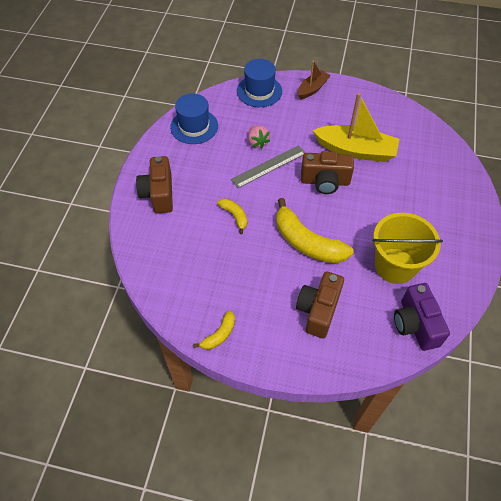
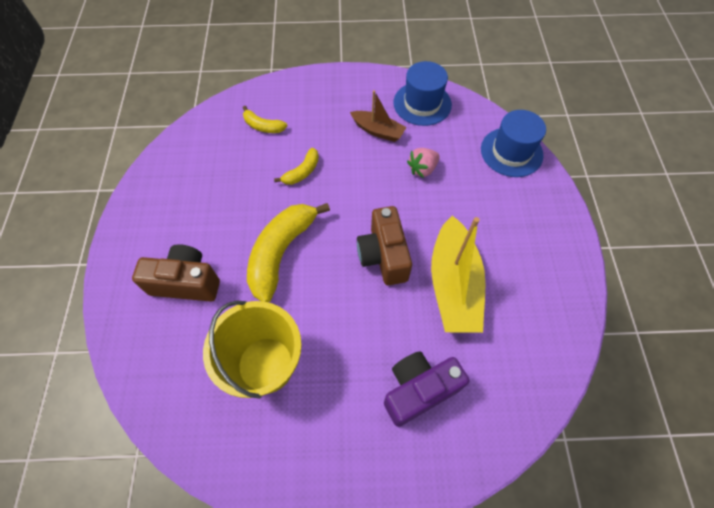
camera: 75 degrees right, 5 degrees up
(158, 194) = (314, 99): brown camera -> none
(219, 334) = (147, 193): yellow banana -> yellow banana (263, 126)
(268, 166) = (387, 189): grey ruler -> none
(312, 89) = (547, 210): brown boat -> brown boat (378, 131)
(415, 324) = (177, 403): purple camera -> purple camera (418, 390)

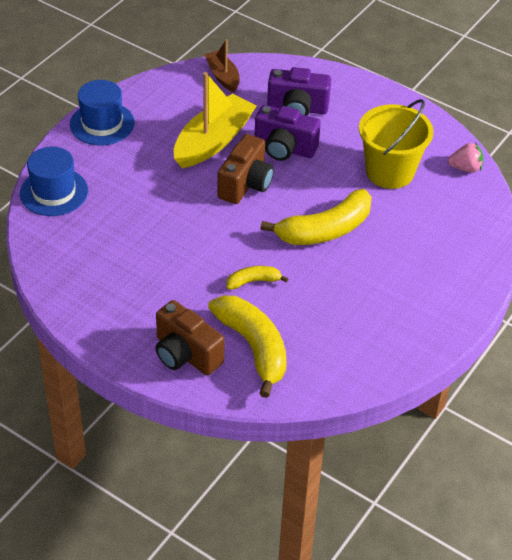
camera: 145 degrees left, 15 degrees down
(186, 282) = (418, 252): brown camera -> brown camera (186, 354)
(263, 126) = (253, 347): yellow banana -> yellow banana, size x2.00
(378, 131) = (147, 277): brown boat -> brown boat (223, 76)
(386, 322) = (284, 148): none -> purple camera
(422, 103) = (76, 277): blue hat -> blue hat (102, 124)
(422, 169) = (145, 223): pink strawberry -> pink strawberry (465, 168)

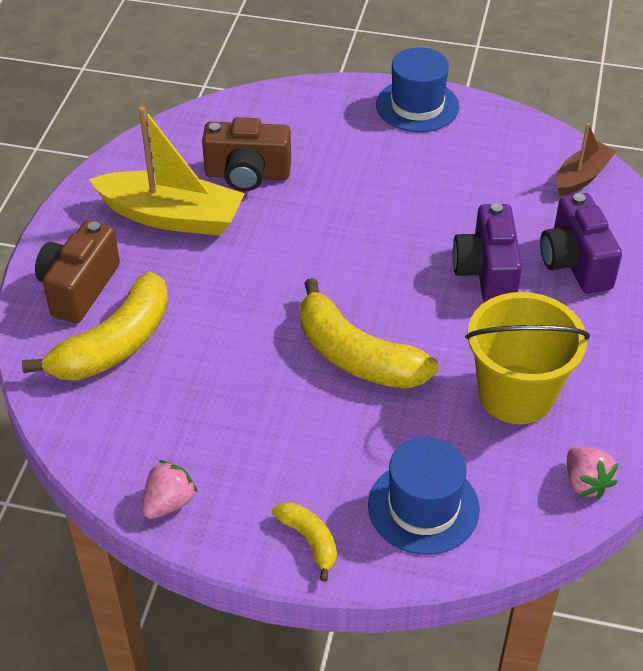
camera: 70 degrees right, 0 degrees up
(54, 192) = (280, 107): blue hat -> blue hat (423, 507)
(213, 141) = (453, 204): yellow boat -> yellow boat (172, 216)
(245, 184) = (394, 256): brown camera -> brown camera (247, 175)
(253, 281) = (226, 312): yellow banana -> yellow banana (309, 540)
(405, 353) = (169, 503): none -> pink strawberry

